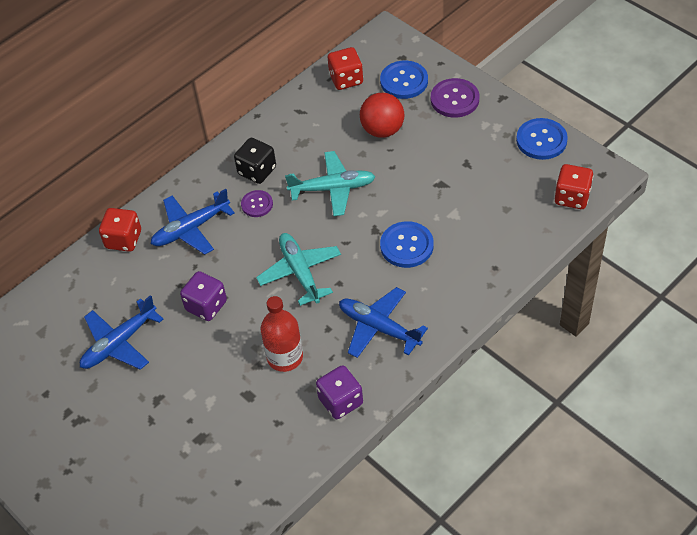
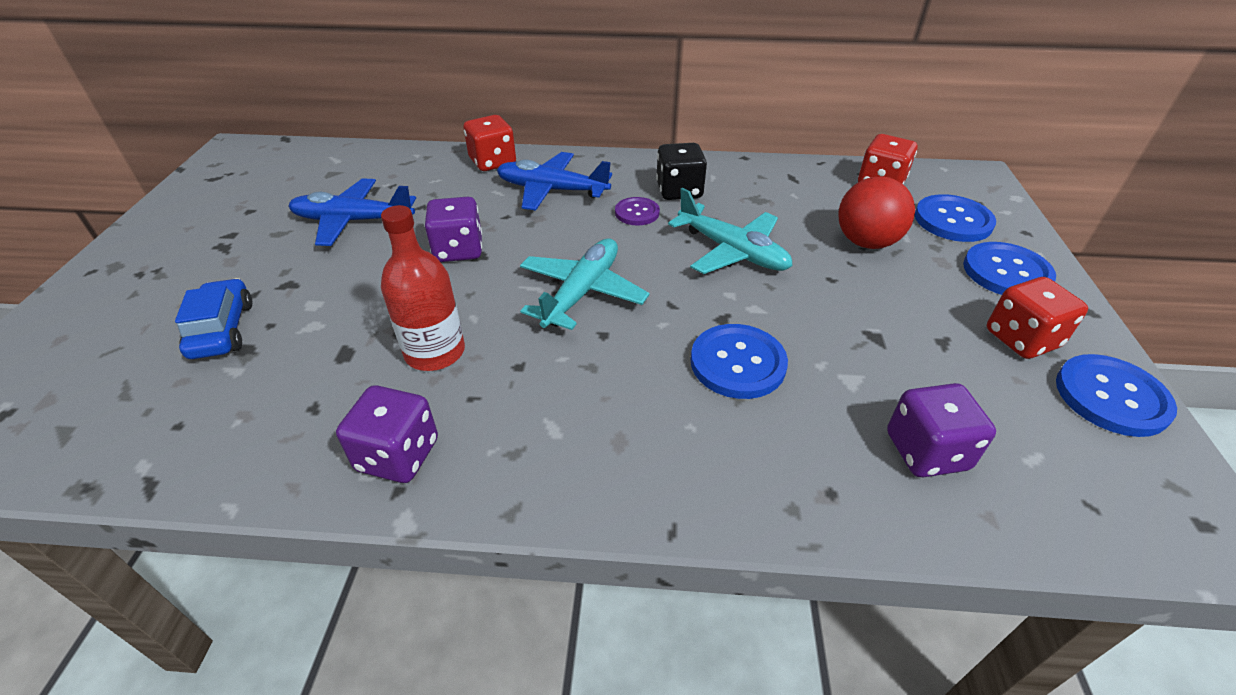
camera: 45 degrees right, 10 degrees down
(173, 443) = (222, 330): none -> blue car
(378, 327) = (570, 418): blue plane -> none
(454, 99) = (1006, 272): purple button -> blue button
(507, 222) = (926, 451): none -> purple dice
(572, 197) = (1097, 510): red dice -> red dice (1021, 339)

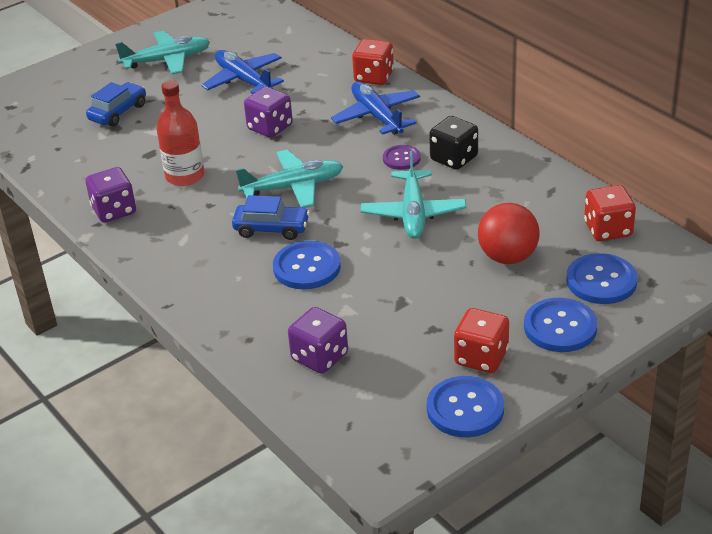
camera: 50 degrees right, 5 degrees down
(217, 243) = (167, 60): none -> turquoise plane
(633, 347) = (271, 229): none -> blue car

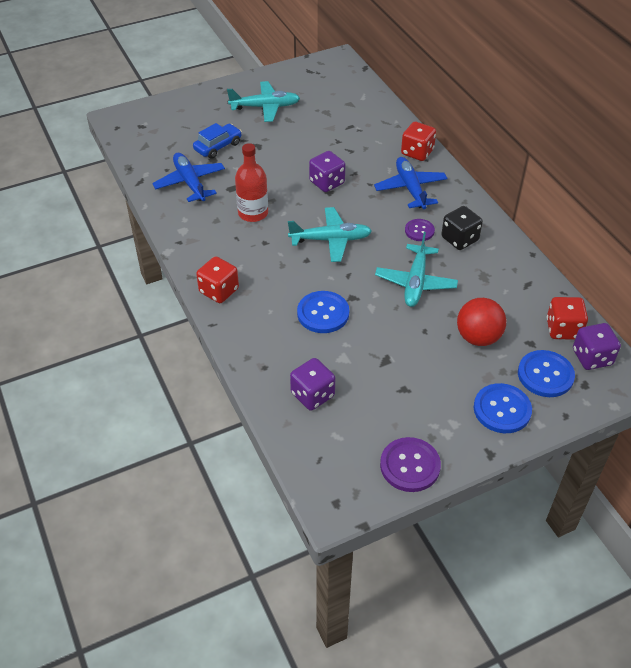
camera: 10 degrees right, 10 degrees up
(114, 211) = (194, 233): purple dice -> purple dice (592, 357)
(243, 80) = (317, 136): blue plane -> blue plane (190, 182)
(271, 229) = (305, 273): blue car -> none
(465, 409) = (410, 466): blue button -> purple button
(481, 357) = (434, 423): red dice -> red dice (219, 291)

